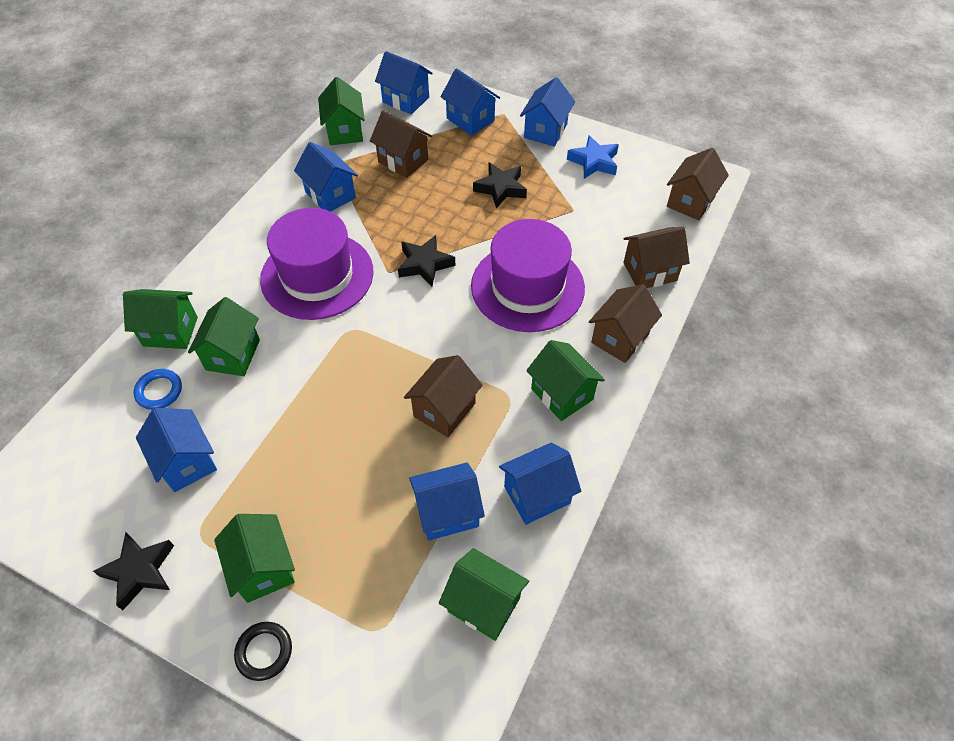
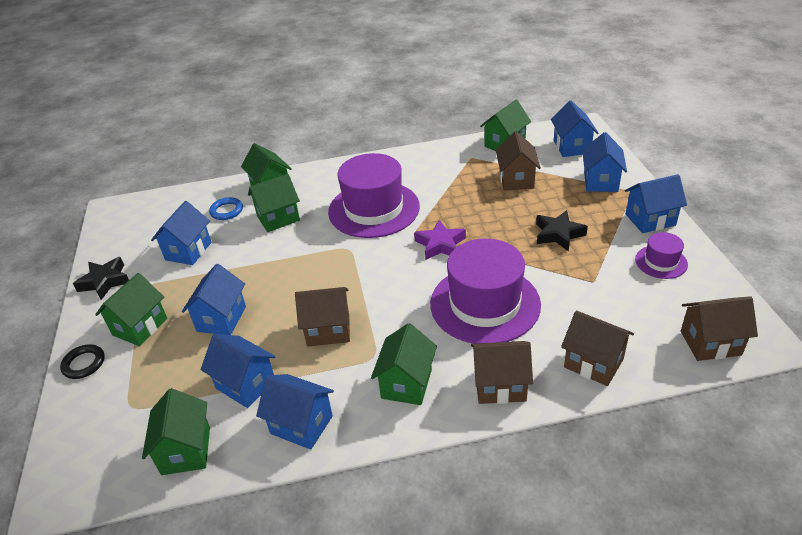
camera: 55 degrees right, 15 degrees down
(330, 195) = (444, 173): blue house -> blue house (221, 319)
(425, 264) = (440, 244): black star -> purple star
(594, 162) = (661, 262): blue star -> purple hat

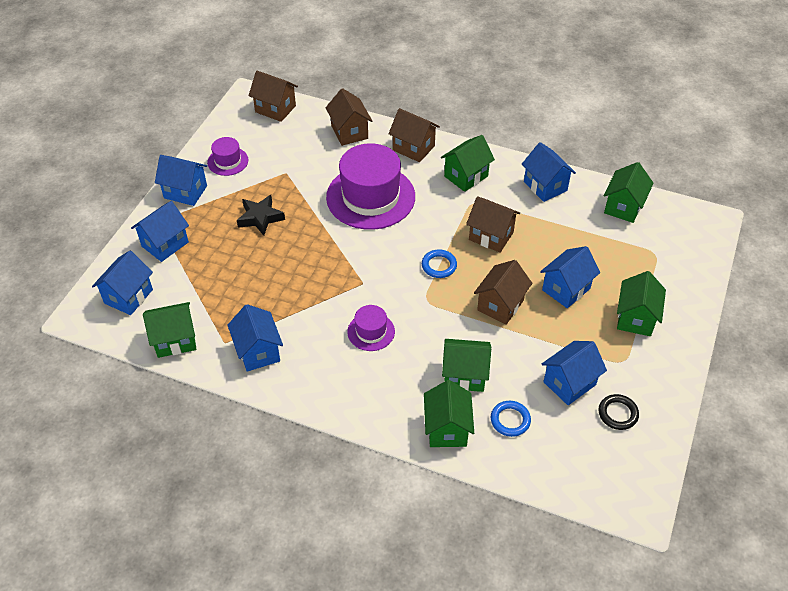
camera: 150 degrees left, 10 degrees up
(84, 364) = (687, 307): black ring -> black ring (617, 414)
(105, 282) = (660, 390): black star -> none
(140, 327) = (635, 318): green house -> green house turned 45 degrees counterclockwise
(245, 384) = (569, 228): blue house -> blue house (258, 351)
(359, 278) = (439, 265): none -> blue ring
(374, 209) = (371, 331): purple hat -> purple hat, size x0.47
(440, 244) = (352, 260): purple star -> none
(516, 180) = (222, 288): brown house -> brown house (500, 305)

